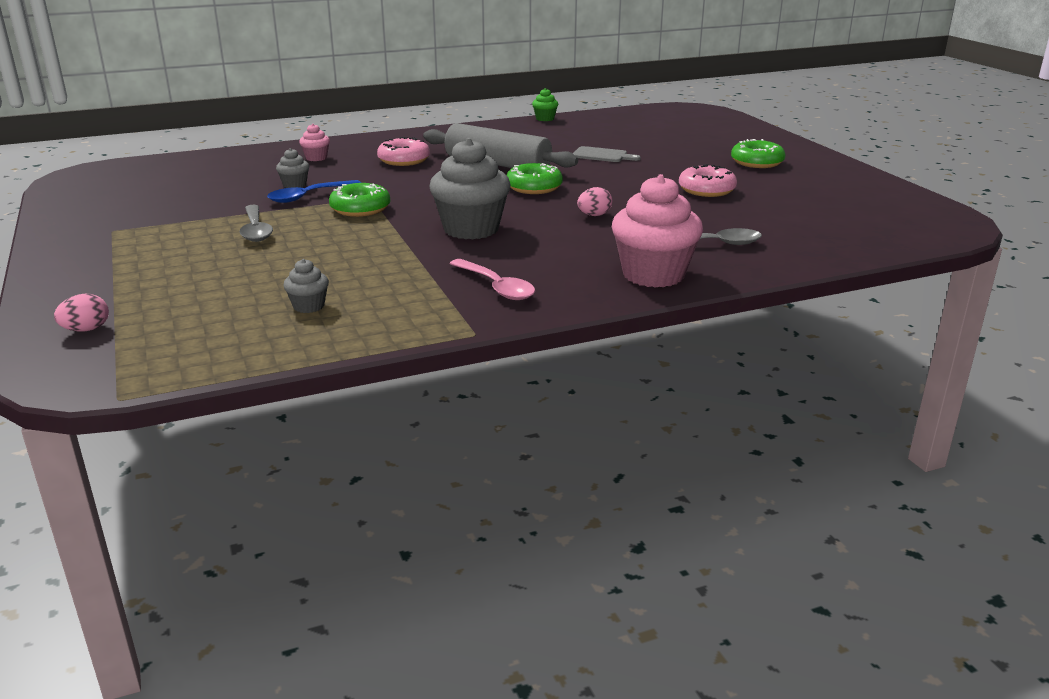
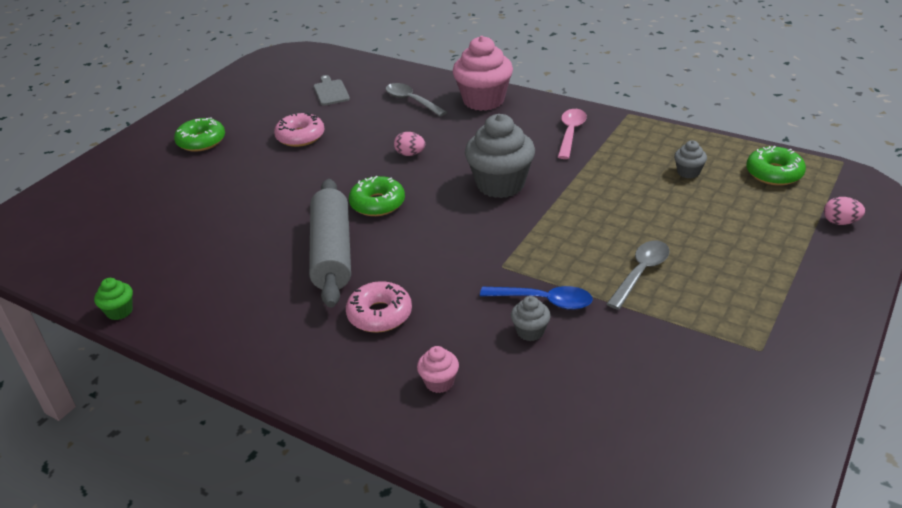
camera: 125 degrees left, 10 degrees up
(360, 209) = (531, 254): green donut -> green donut (774, 173)
(602, 155) = (246, 213): grey cutting board -> grey cutting board (331, 92)

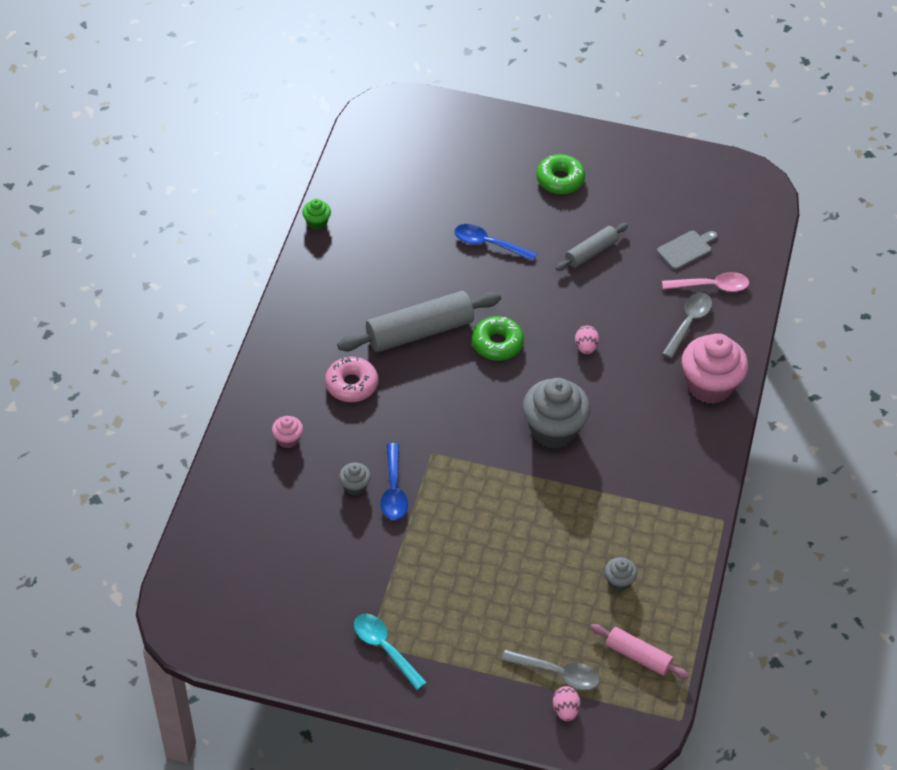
camera: 70 degrees right, 15 degrees up
(247, 192) = (488, 244): none -> blue spoon
(300, 137) = (591, 252): pink donut -> grey rolling pin
(570, 133) = (665, 473): pink spoon -> pink spoon (711, 286)
(640, 273) = (447, 554): grey spoon -> grey spoon (557, 673)
(768, 338) = (385, 648): none -> turquoise spoon
(774, 173) = (638, 656): green donut -> pink rolling pin

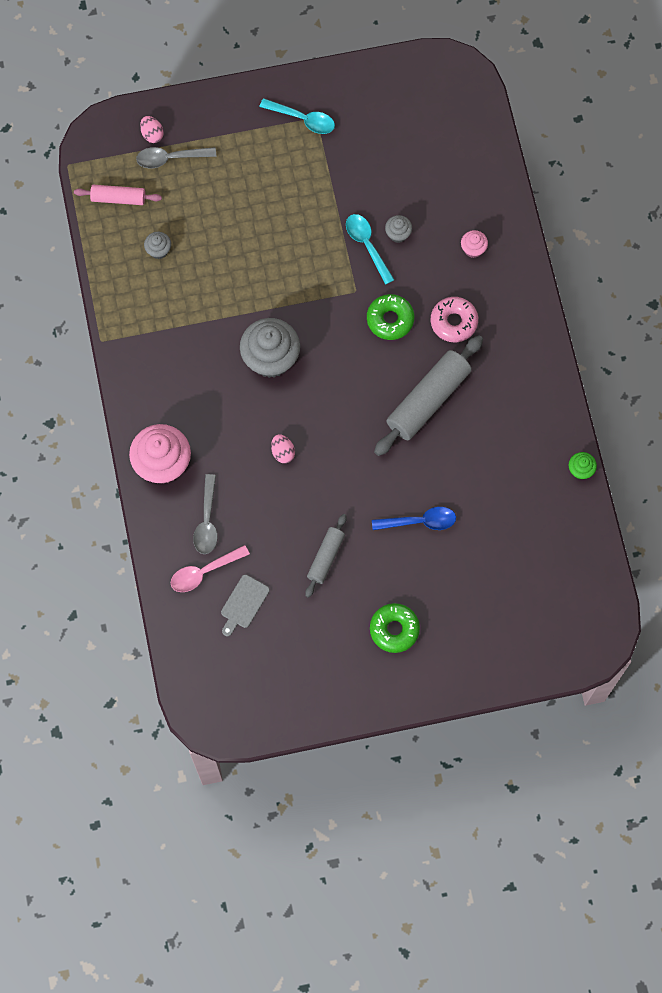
camera: 155 degrees right, 20 degrees up
(394, 490) = (367, 245): blue spoon -> turquoise spoon
(497, 343) = (358, 419): green donut -> green donut (390, 319)

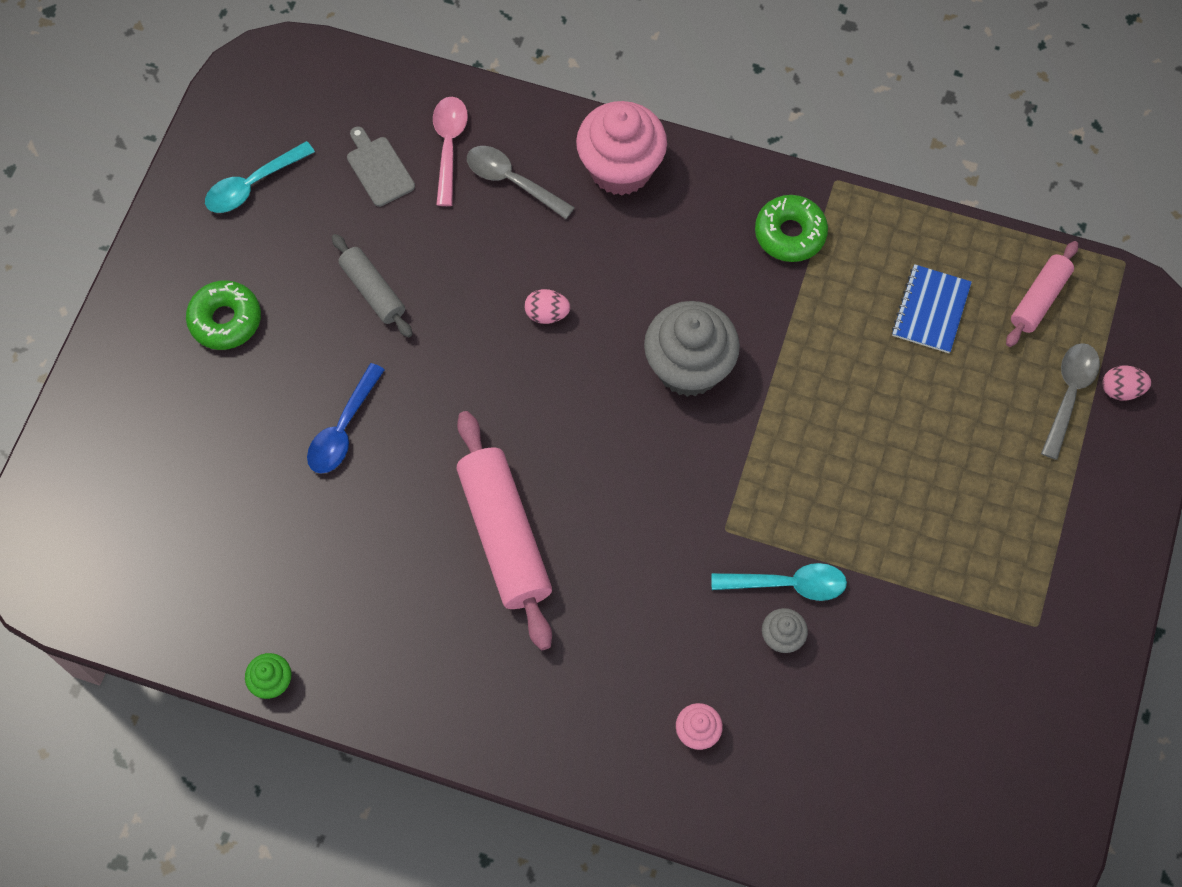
camera: 120 degrees right, 5 degrees down
(158, 250) = (931, 310): grey cupcake -> blue notebook
(303, 119) = (1044, 606): turquoise spoon -> turquoise spoon (253, 185)
(390, 319) = (654, 552): green donut -> green donut (790, 234)
(428, 400) = (504, 535): grey rolling pin -> pink rolling pin
(453, 322) = (599, 637): pink donut -> none

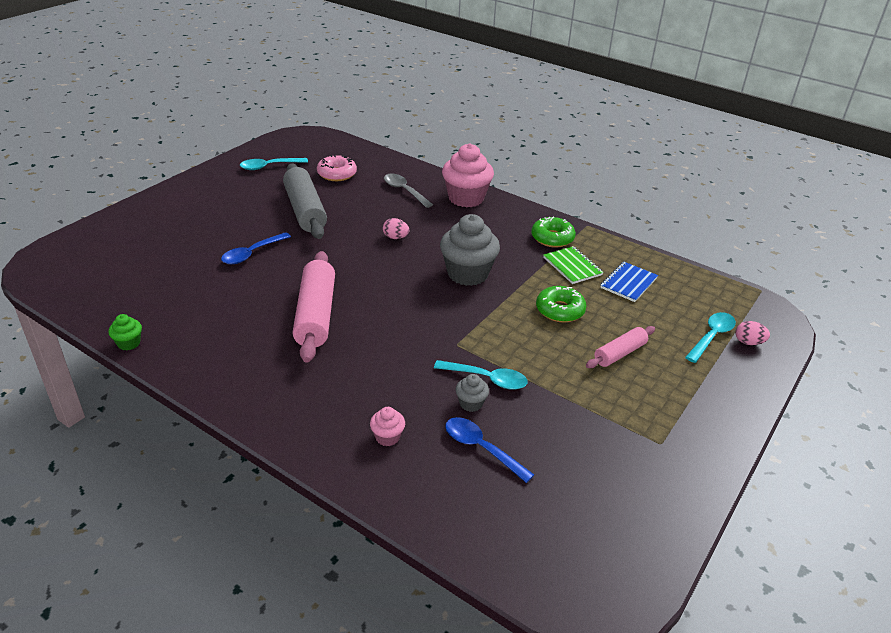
camera: 15 degrees right, 30 degrees down
(225, 320) = (219, 204): green donut -> green donut (560, 310)
(372, 291) = (305, 210): grey rolling pin -> grey rolling pin, size x1.79
(378, 169) = (337, 174): grey cutting board -> pink donut
(449, 146) = (378, 174): pink spoon -> none
(820, 710) = (481, 448): none -> blue spoon
(838, 297) = (572, 266): none -> green notebook
(1039, 299) = (701, 293): pink rolling pin -> pink rolling pin (620, 354)
(1069, 394) = (711, 337): grey spoon -> turquoise spoon

